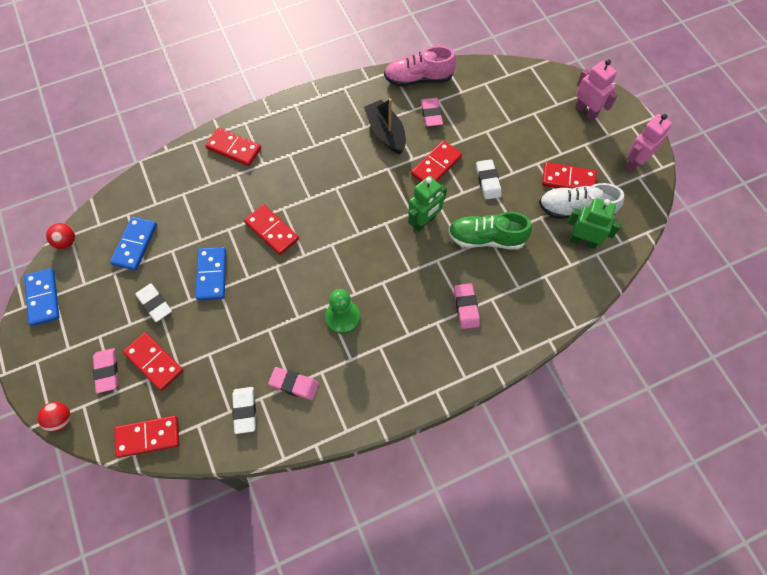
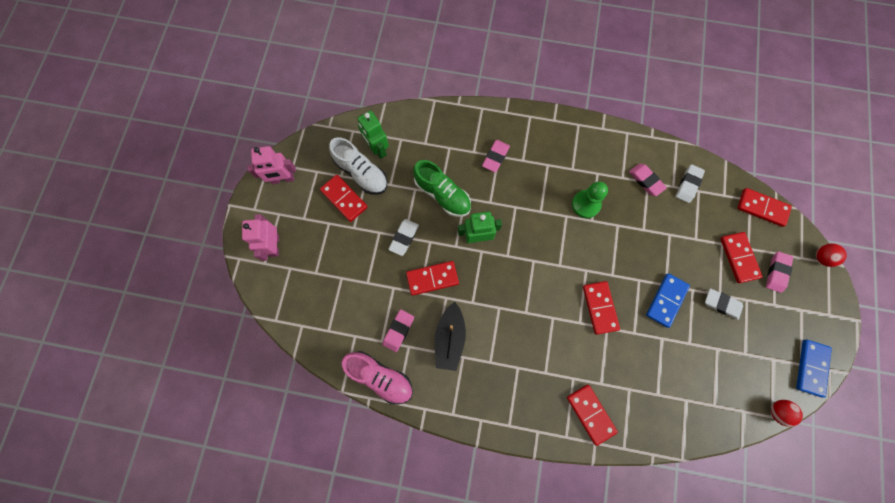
camera: 145 degrees left, 10 degrees up
(135, 244) = (718, 369): blue domino -> none
(154, 304) = (721, 304): white eraser -> white eraser turned 60 degrees counterclockwise

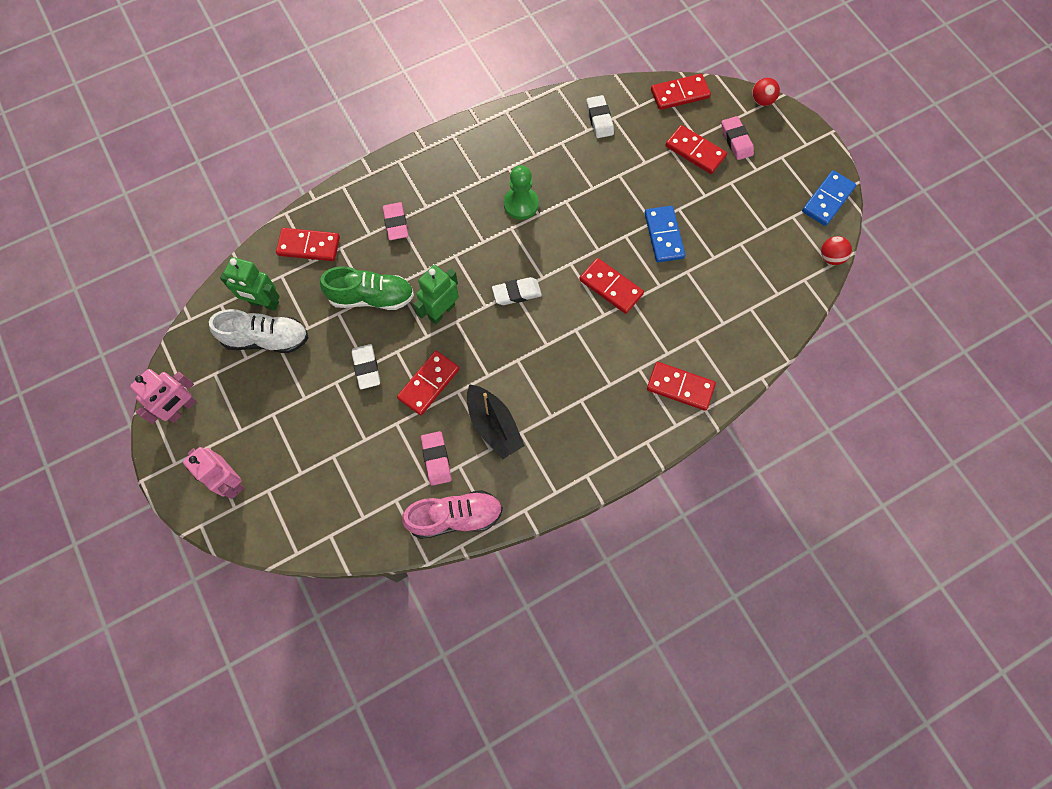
camera: 40 degrees left, 5 degrees down
(344, 199) = (269, 378): red domino -> red domino (309, 246)
(645, 181) = (558, 143): pink eraser -> none
(721, 304) = (713, 202): white eraser -> white eraser (516, 293)
(811, 368) = (827, 199): blue domino -> blue domino turned 60 degrees clockwise

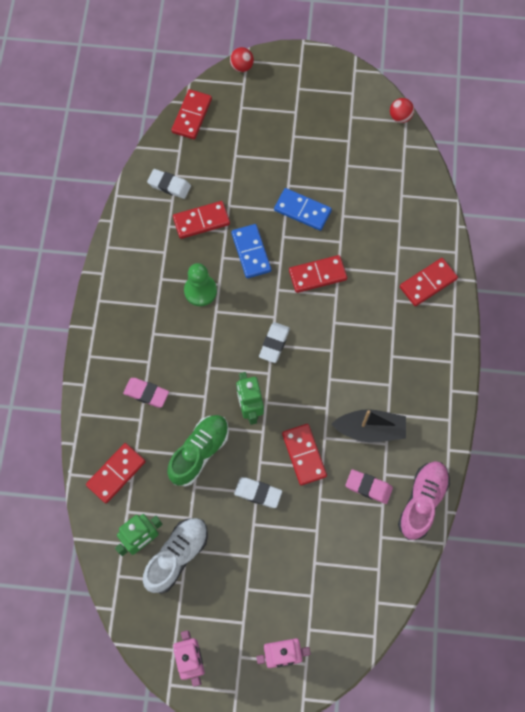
camera: 55 degrees left, 0 degrees up
(695, 151) = (249, 140): red domino -> red domino (201, 221)
(736, 140) = (262, 107): pink eraser -> none
(827, 199) = (354, 85): blue domino -> blue domino (251, 252)

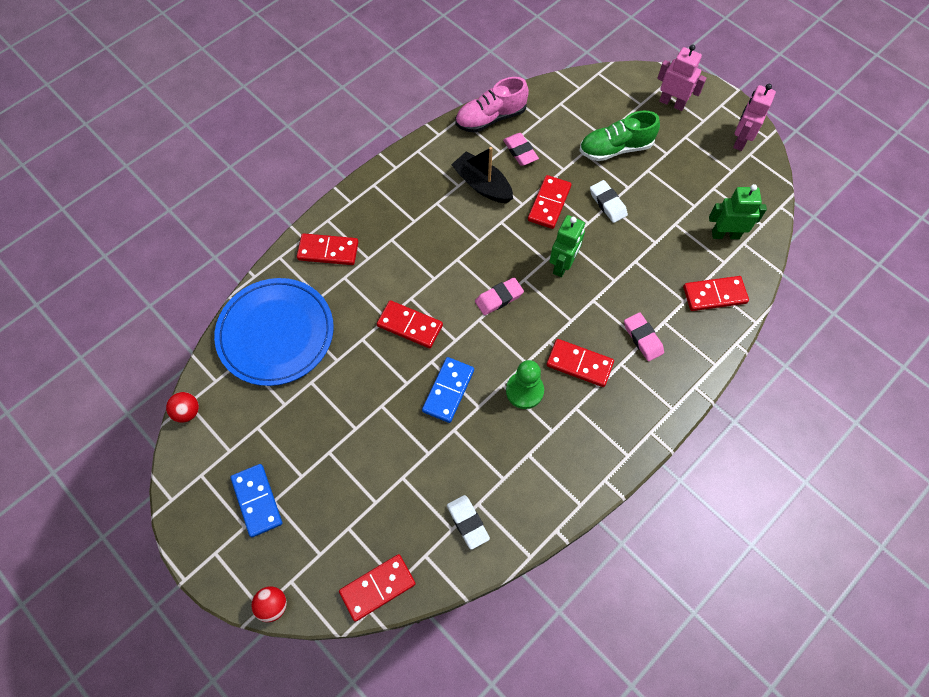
camera: 140 degrees left, 5 degrees down
(177, 556) = (705, 206): white shoe -> none
(199, 452) = (631, 262): green shoe -> green shoe (615, 148)
(201, 221) = (467, 458): red domino -> red domino (579, 364)
(274, 343) = (499, 298): white eraser -> pink eraser
(302, 211) = (367, 393): blue domino -> blue domino (257, 500)
(400, 201) = (276, 333): none -> blue plate

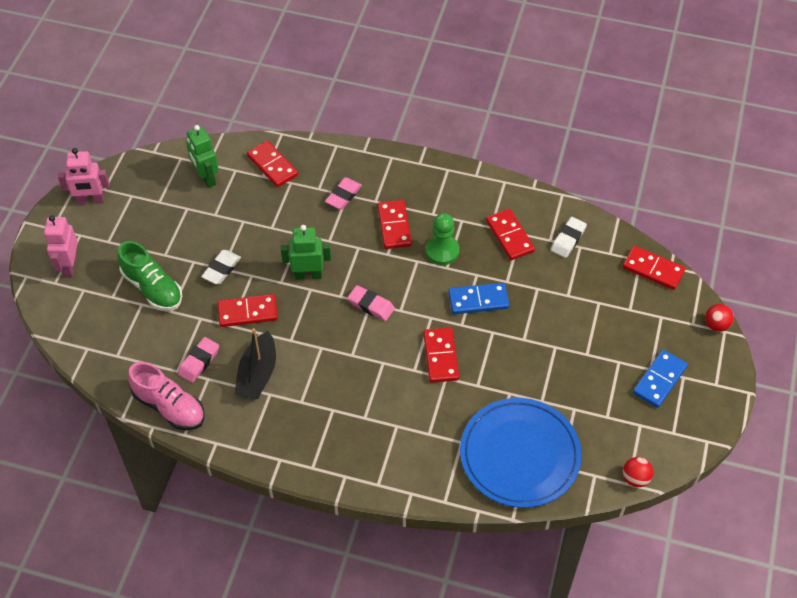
camera: 120 degrees left, 10 degrees down
(328, 251) = (411, 463): red domino -> red domino (510, 236)

